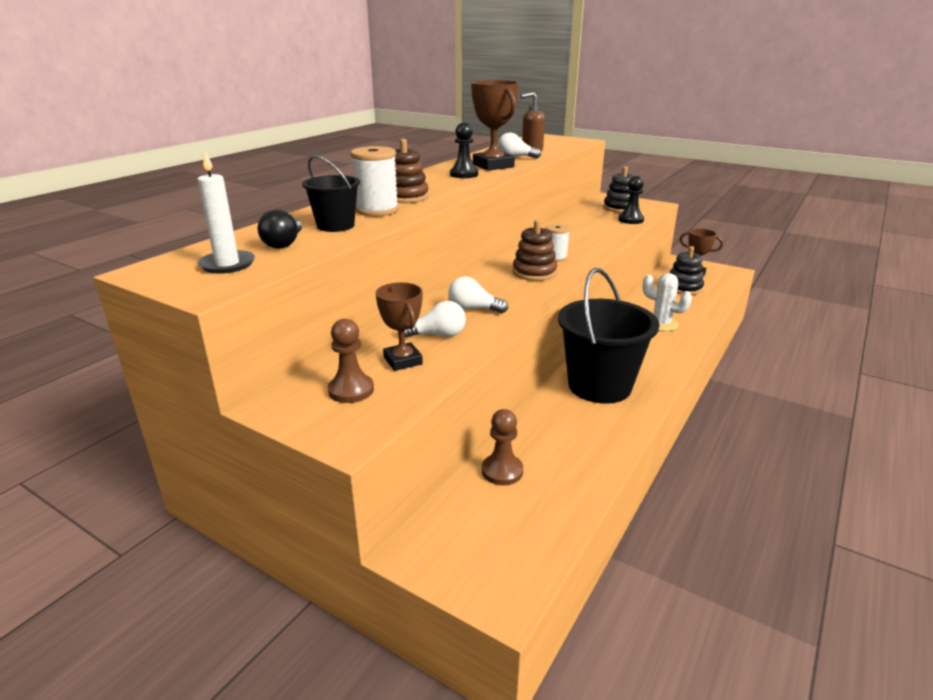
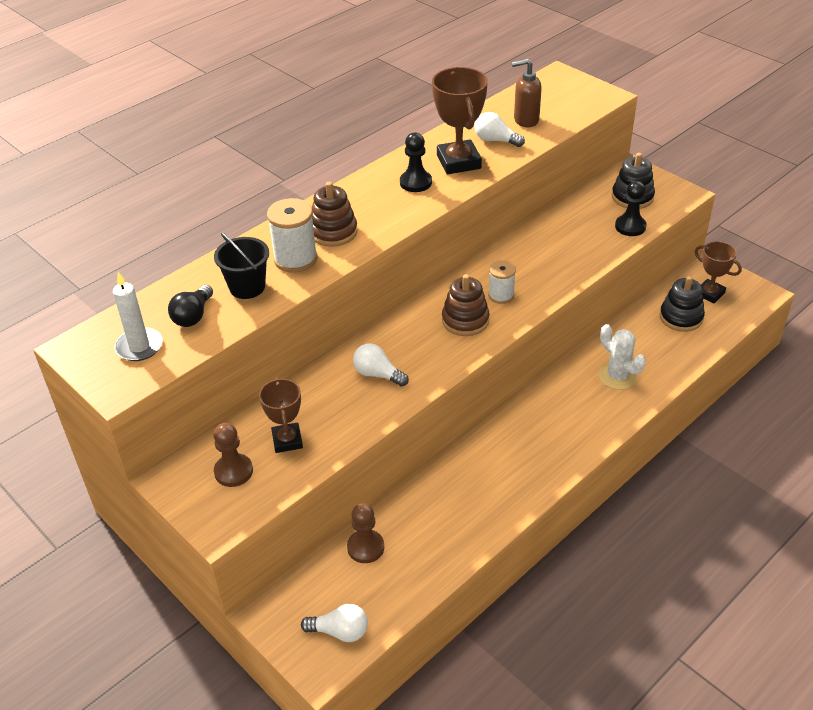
camera: 15 degrees right, 15 degrees up
(438, 335) = (330, 409): white light bulb -> white light bulb (340, 631)
(599, 386) = (502, 459): black bucket -> none

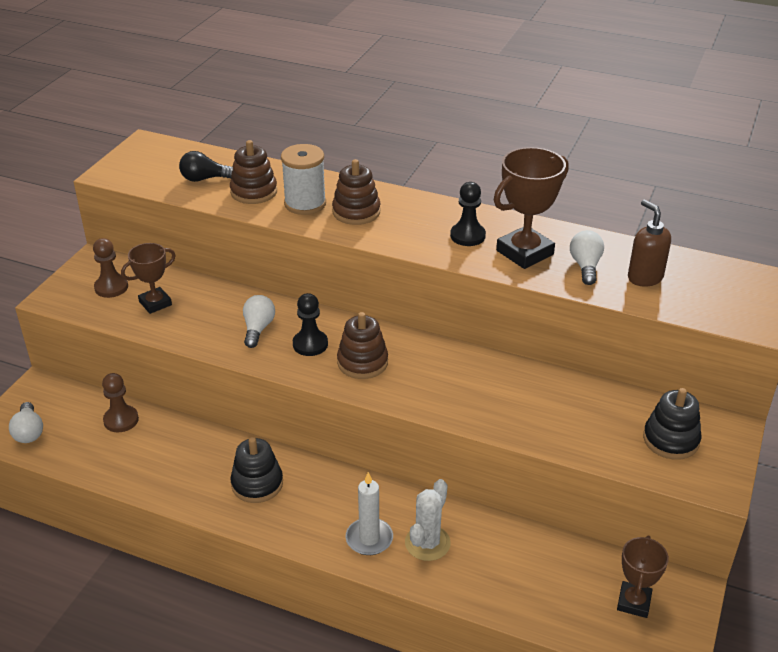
camera: 65 degrees right, 5 degrees down
(139, 347) = (157, 168): white candle -> white candle (369, 539)
(247, 287) = (254, 192): black bucket -> brown stacking toy
(501, 295) = (416, 377): white spool -> none
(630, 227) = (609, 450): black pawn -> black pawn (310, 344)
(681, 317) = (567, 581): black stacking toy -> black stacking toy (257, 484)

